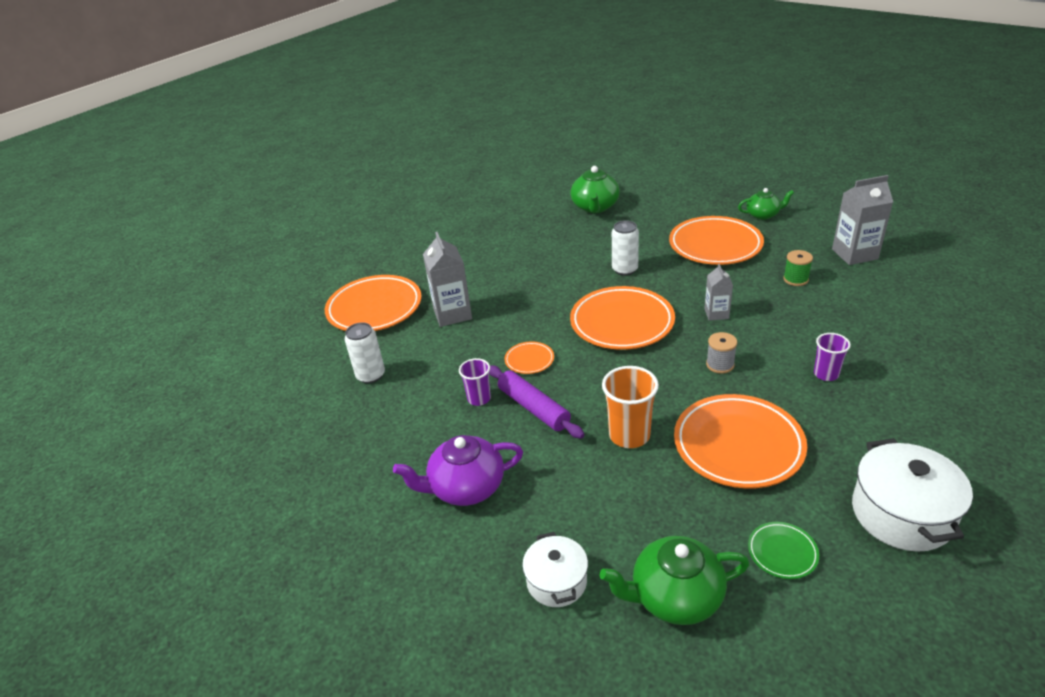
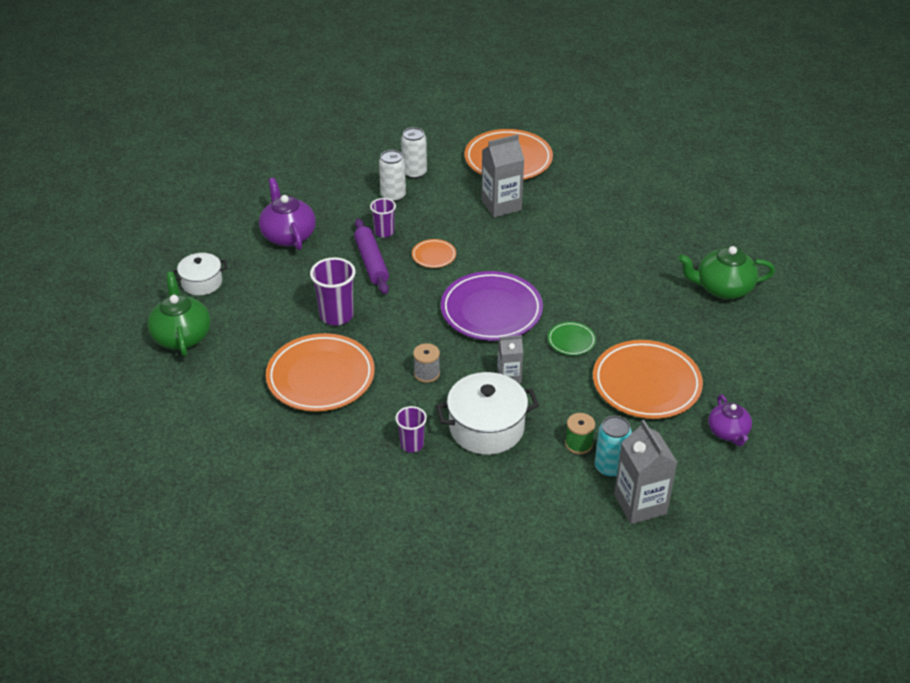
camera: 80 degrees right, 5 degrees up
(534, 408) = (371, 262): purple rolling pin -> purple rolling pin turned 60 degrees counterclockwise
(622, 322) = (491, 311): orange plate -> purple plate
(625, 269) = (587, 312): white can -> white can (393, 196)
(629, 435) = (336, 315): orange cup -> purple cup
(763, 215) = (728, 432): green teapot -> purple teapot
(782, 552) = (210, 391): green plate -> green plate (571, 341)
(818, 265) = (610, 467): none -> turquoise can
(901, 514) = (238, 463): white pot -> white pot (486, 427)

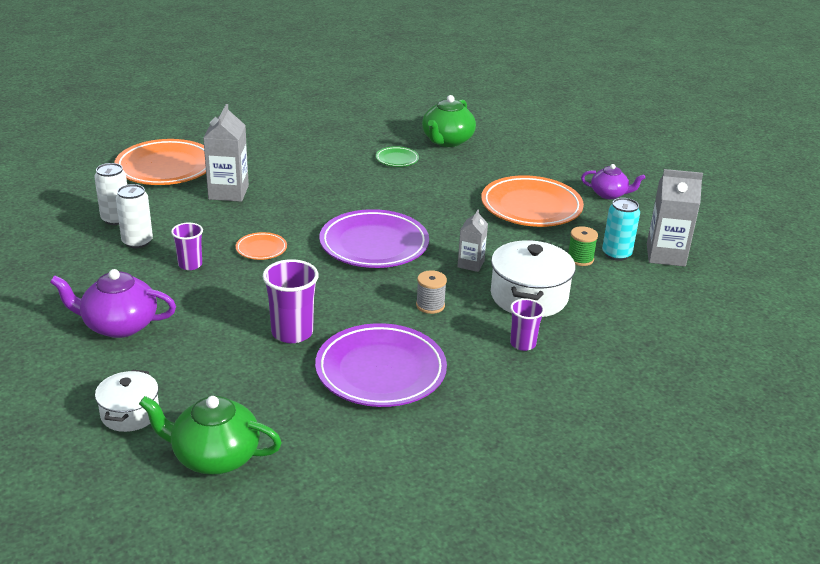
camera: 65 degrees left, 10 degrees down
(321, 377) = (380, 371): orange plate -> purple plate
(371, 262) = (230, 286): purple rolling pin -> none
(571, 341) = (450, 221): green plate -> green plate (397, 159)

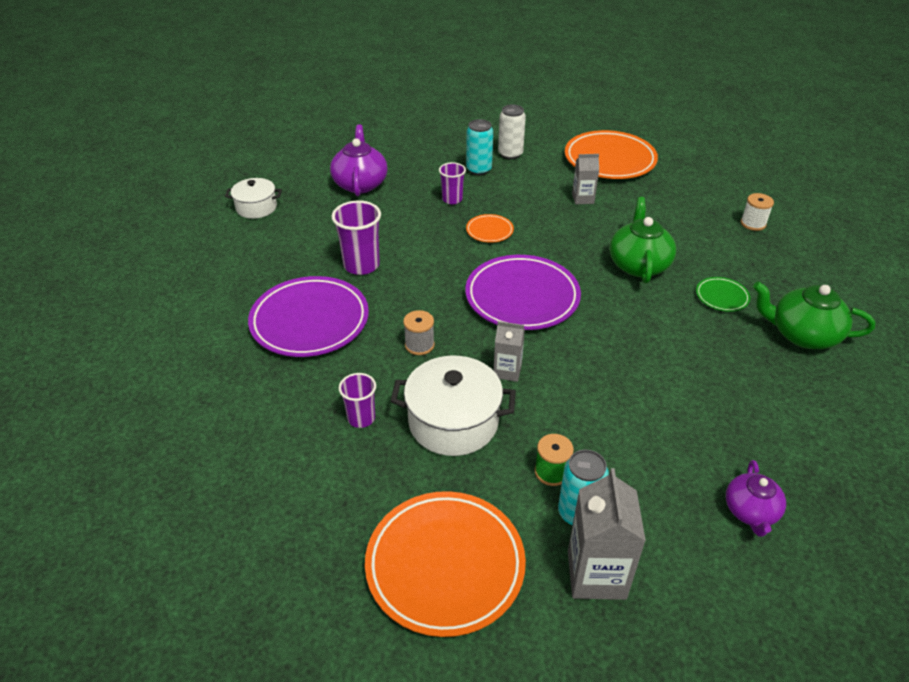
camera: 85 degrees right, 10 degrees up
(137, 242) = (479, 169): white can -> turquoise can
(214, 456) = (206, 250): green teapot -> green teapot (638, 264)
(228, 192) = (582, 198): grey carton -> grey carton, size x0.59
(305, 127) = (753, 223): none -> white spool
(531, 207) = (666, 422): orange plate -> orange plate (445, 565)

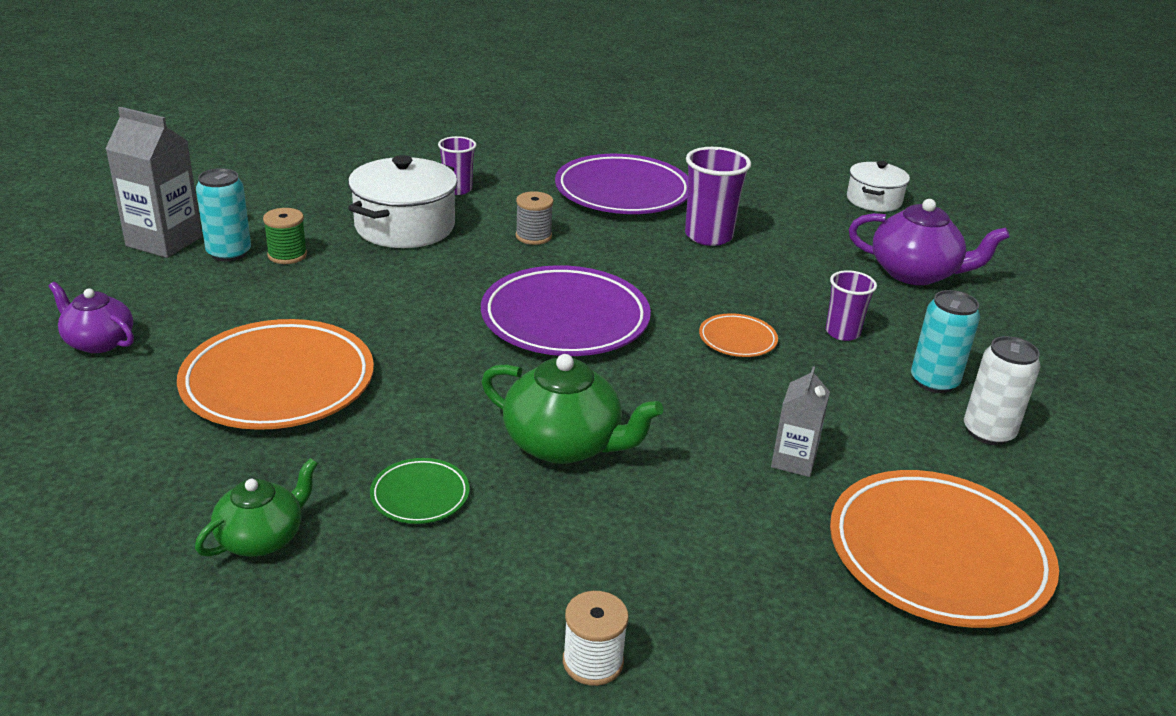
camera: 110 degrees right, 10 degrees down
(445, 565) = (262, 188): orange plate -> orange plate (278, 383)
(507, 371) = (444, 272): grey carton -> none
(802, 335) = (262, 538): green teapot -> green teapot, size x0.64

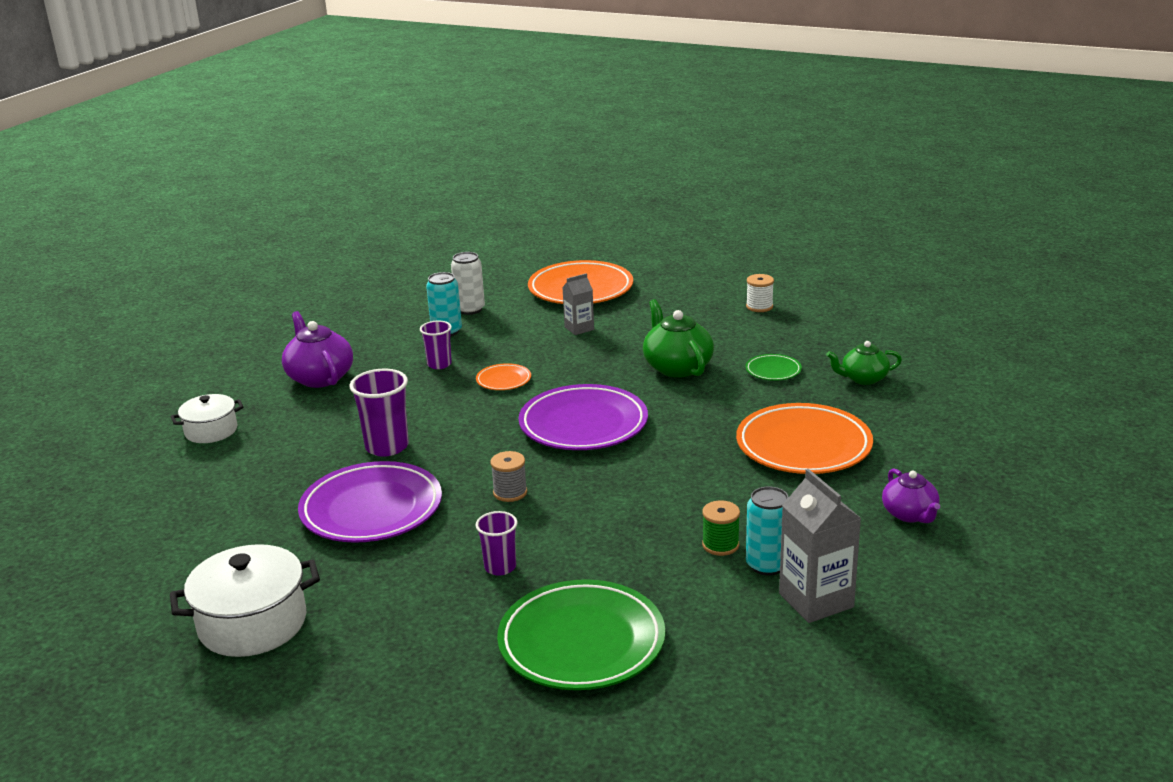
camera: 135 degrees left, 5 degrees down
(336, 170) = (581, 642): none -> green plate
(405, 227) = (596, 540): white pot -> white pot (252, 623)

